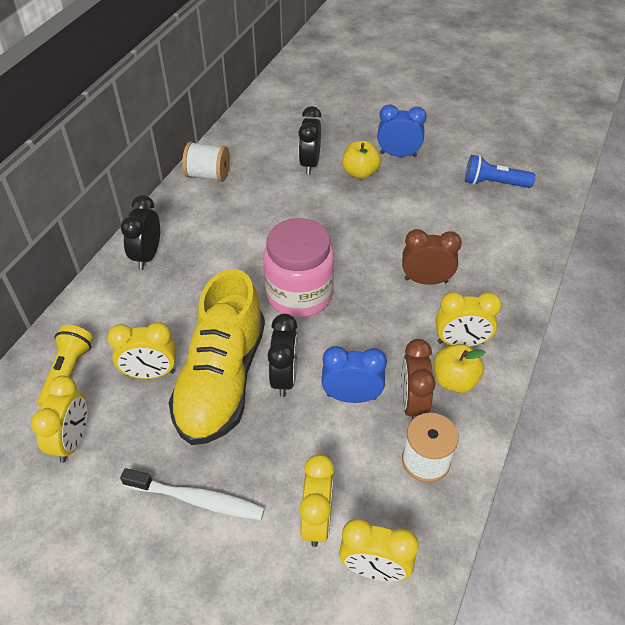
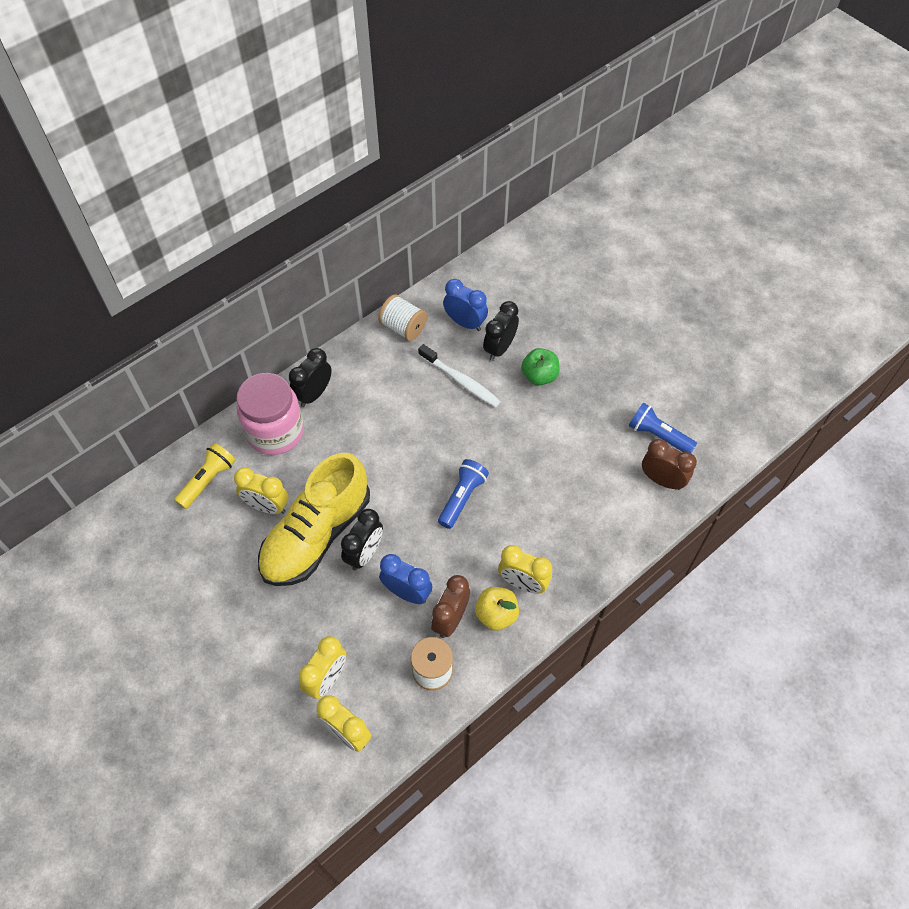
camera: 25 degrees right, 10 degrees up
(72, 440) = (188, 539): yellow clock -> none
(197, 499) = (252, 624): white toothbrush -> white toothbrush (461, 381)
(299, 295) = (416, 483): pink jar -> pink jar (275, 432)
(353, 291) = (462, 498): none -> blue flashlight
(360, 173) = (539, 376): yellow apple -> green apple
(398, 154) = (587, 368): blue clock -> blue clock (465, 323)
(426, 280) = (530, 512): brown clock -> brown clock (662, 480)

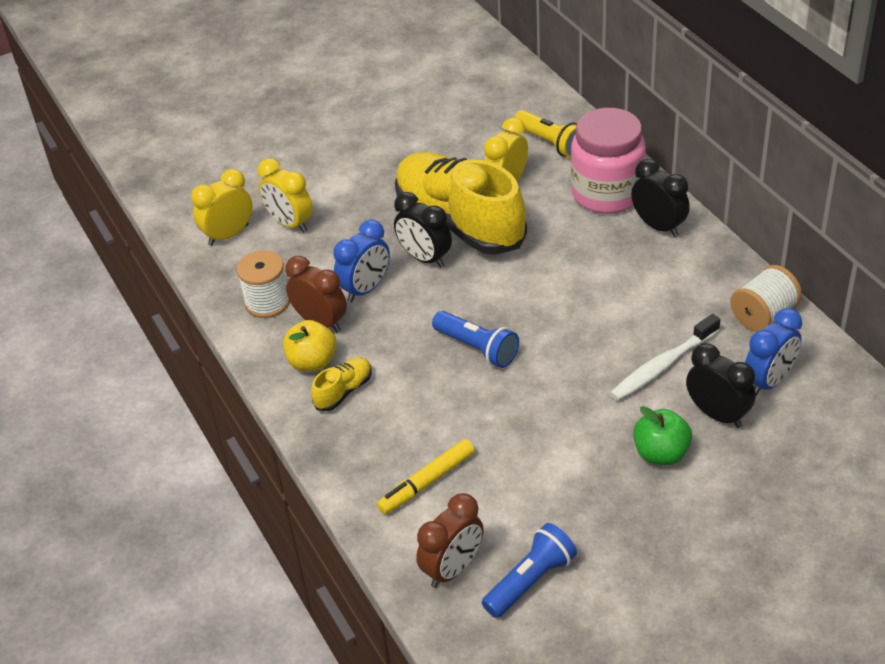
camera: 105 degrees right, 15 degrees down
(523, 583) = (343, 391): yellow clock -> yellow shoe
(596, 508) = (427, 482): none -> yellow marker

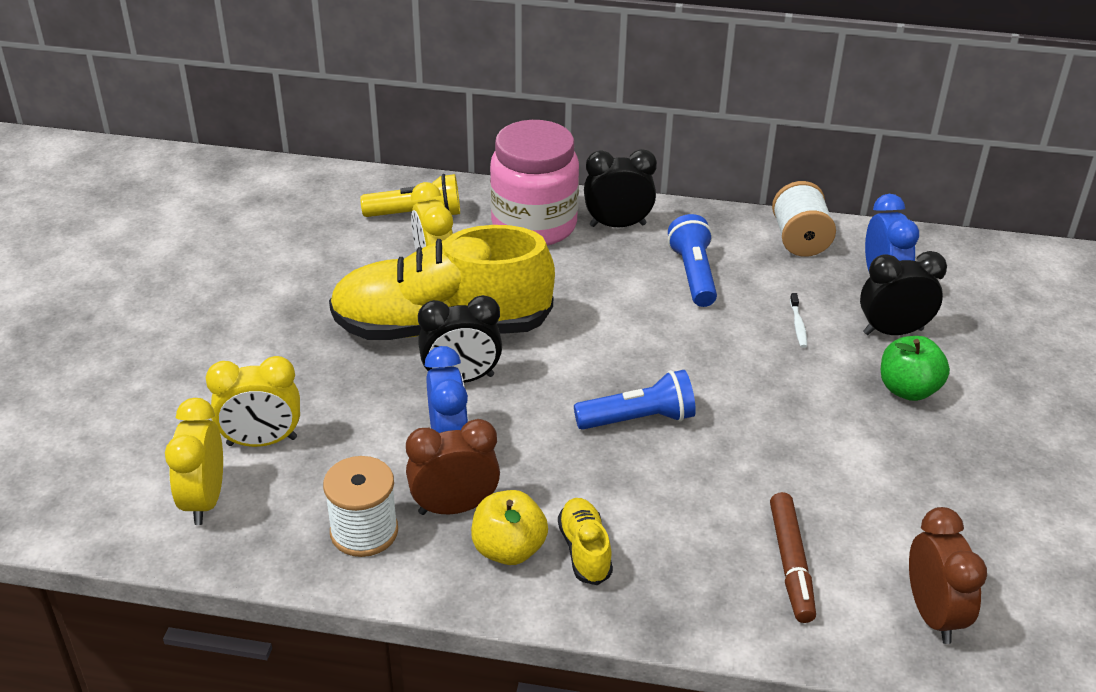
camera: 55 degrees left, 5 degrees down
(427, 482) = (791, 563): yellow marker -> brown marker
(530, 581) = (997, 567): blue flashlight -> blue flashlight (693, 274)
(662, 366) = (798, 325): white toothbrush -> white toothbrush, size x0.45

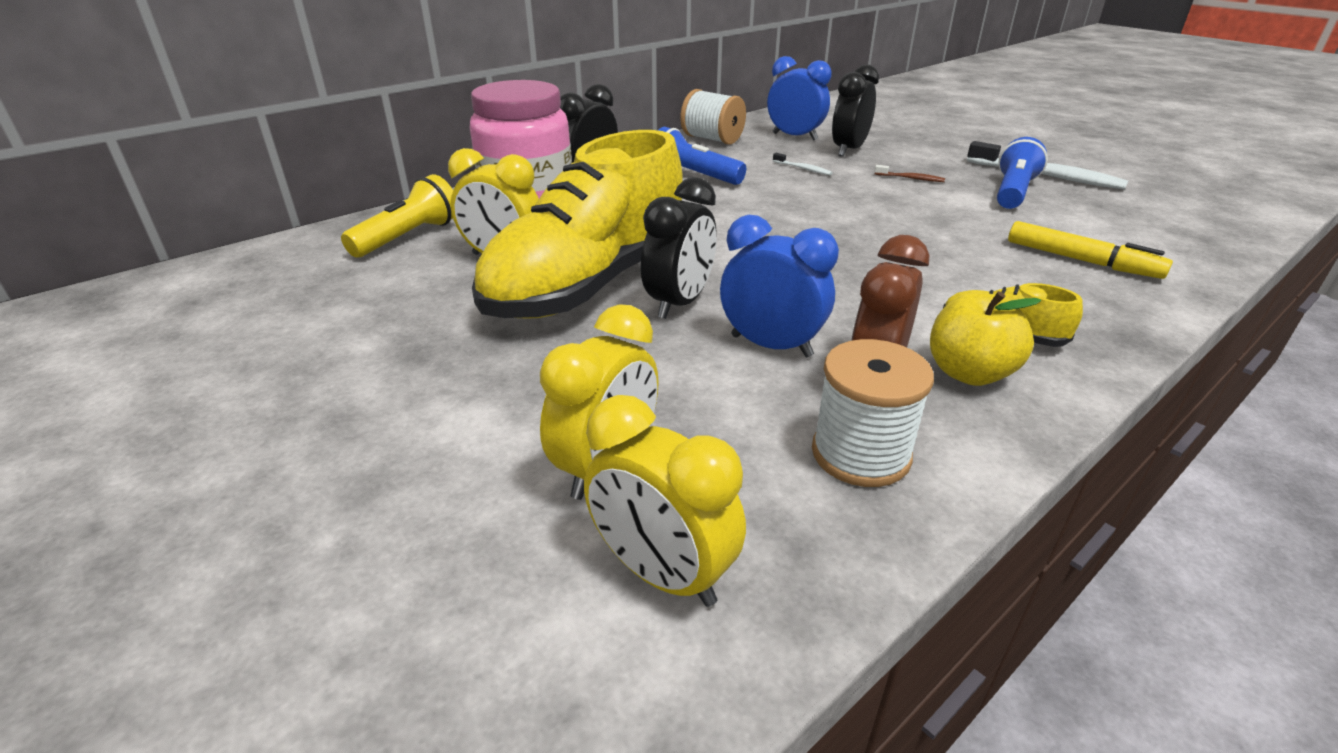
camera: 50 degrees left, 5 degrees down
(638, 419) = (842, 251): blue flashlight -> blue flashlight (1013, 192)
(791, 563) = (1081, 260): brown marker -> yellow marker
(866, 399) = (910, 178): none -> brown toothbrush
(908, 389) = (915, 166): green apple -> none
(933, 614) = (1170, 237): brown clock -> none
(1009, 488) = (1046, 176): none -> white toothbrush

